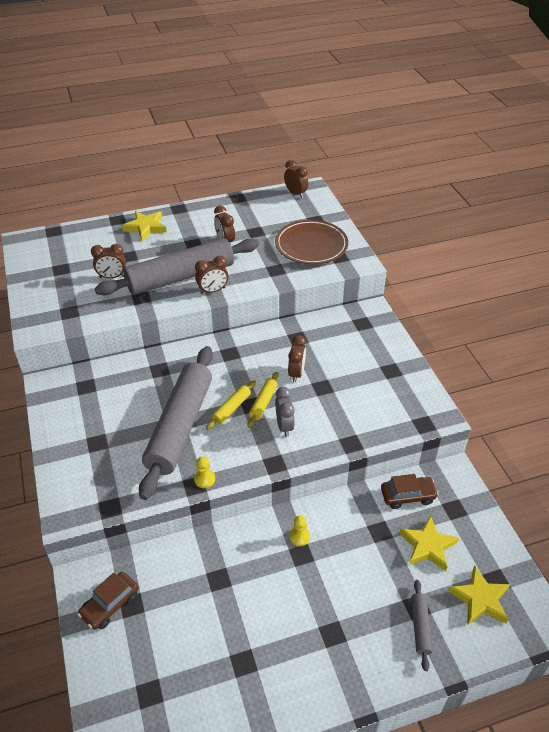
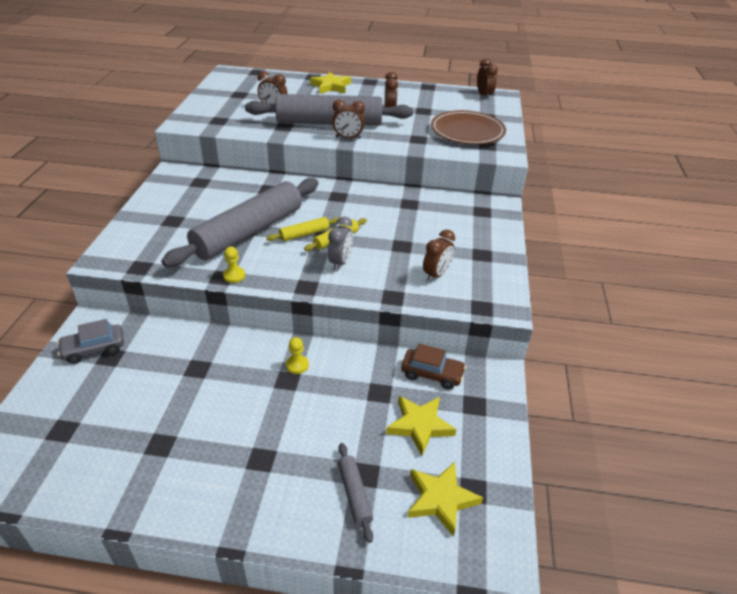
camera: 25 degrees right, 5 degrees down
(110, 605) = (94, 349): brown car -> grey car
(296, 373) = (386, 228): brown clock -> brown clock (436, 275)
(420, 627) = (354, 494): grey rolling pin -> grey rolling pin turned 45 degrees counterclockwise

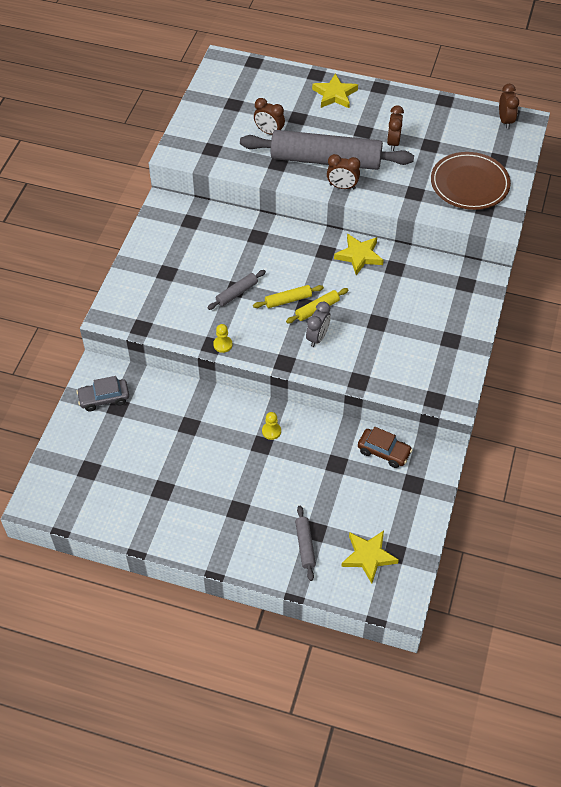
camera: 10 degrees right, 15 degrees up
(248, 232) = (237, 293): grey rolling pin -> grey rolling pin, size x0.41
(420, 425) = (364, 497): yellow star -> yellow star (359, 256)
(436, 275) = (402, 360): brown clock -> none

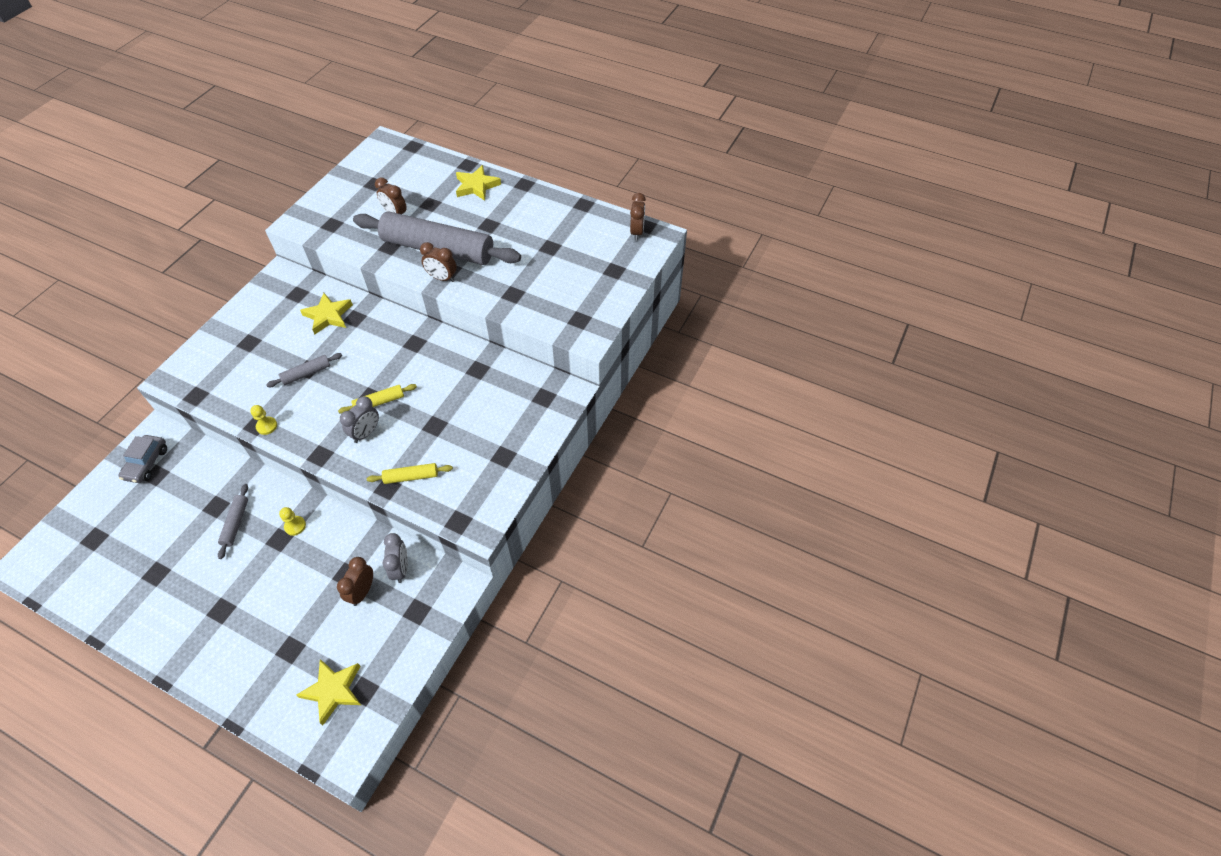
camera: 10 degrees right, 0 degrees up
(104, 398) = (147, 463): grey car -> grey car turned 75 degrees counterclockwise
(288, 300) = (354, 388): yellow rolling pin -> yellow rolling pin (411, 477)
(305, 545) = (271, 664): grey rolling pin -> grey rolling pin (236, 523)
(359, 256) = (446, 352): yellow star -> yellow star (328, 316)
(384, 452) = (401, 568): brown car -> grey clock
(393, 143) = (513, 240): brown clock -> brown clock (362, 591)
(469, 184) = (573, 292): brown plate -> none

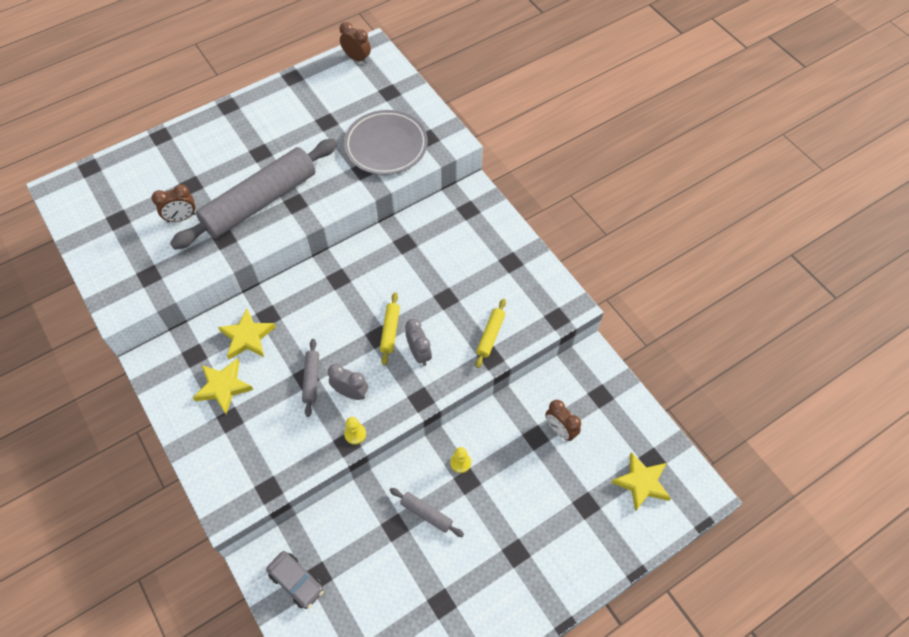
camera: 60 degrees left, 5 degrees up
(401, 568) = (554, 393): grey clock -> grey clock (351, 392)
(442, 278) = (301, 212): brown clock -> none
(476, 186) = (198, 141): yellow star -> yellow star (223, 387)
(551, 296) = (386, 145): none -> grey plate

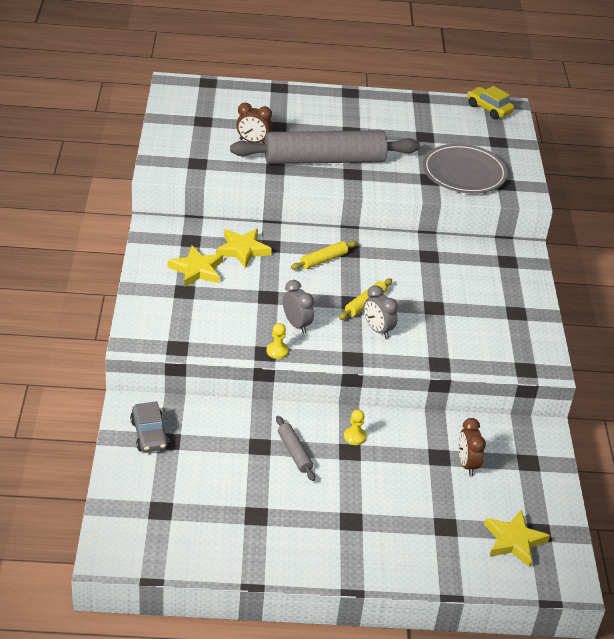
camera: 30 degrees right, 20 degrees down
(311, 379) = (271, 300): grey rolling pin -> none
(357, 58) = (489, 109): brown clock -> yellow car
(419, 353) = (377, 330): grey clock -> grey clock turned 135 degrees clockwise
(490, 335) = (452, 350): yellow rolling pin -> yellow rolling pin (323, 260)

